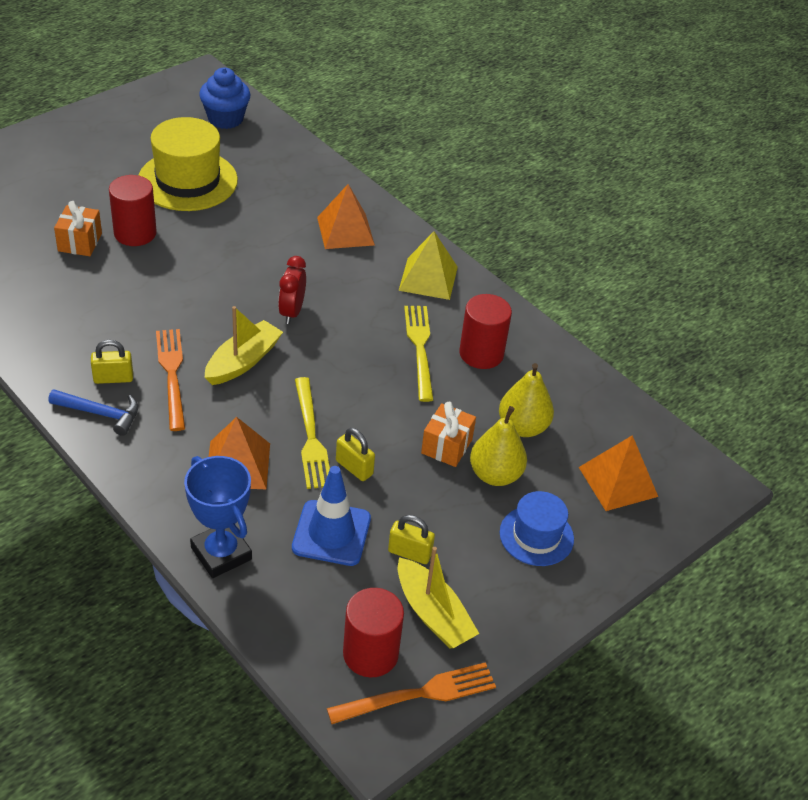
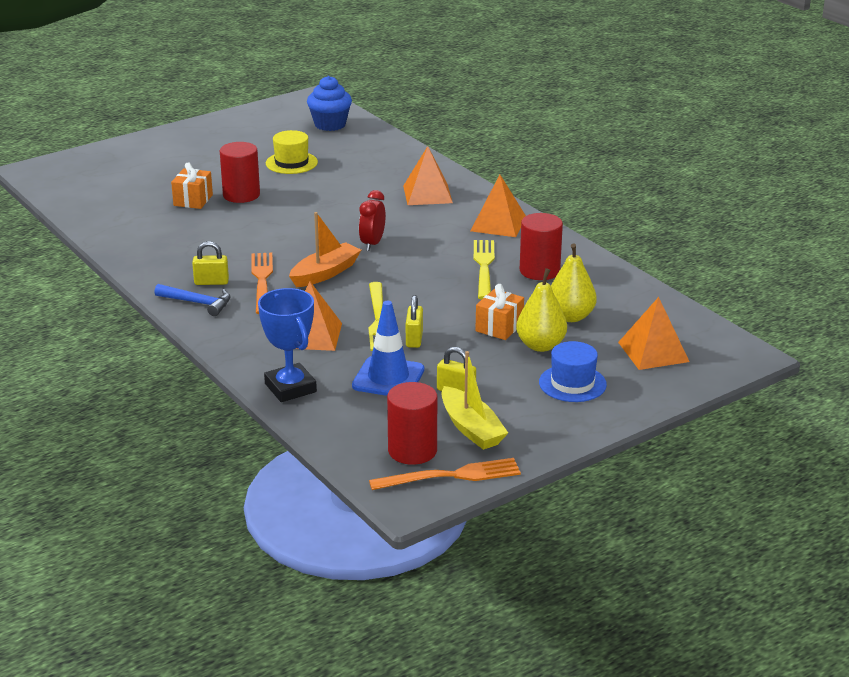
camera: 10 degrees right, 15 degrees down
(188, 180) = (291, 163): yellow hat -> yellow hat, size x0.59
(243, 361) = (325, 273): yellow boat -> orange boat
(354, 468) = (414, 339): yellow padlock -> yellow padlock turned 45 degrees clockwise
(428, 278) = (498, 224): yellow pyramid -> orange pyramid

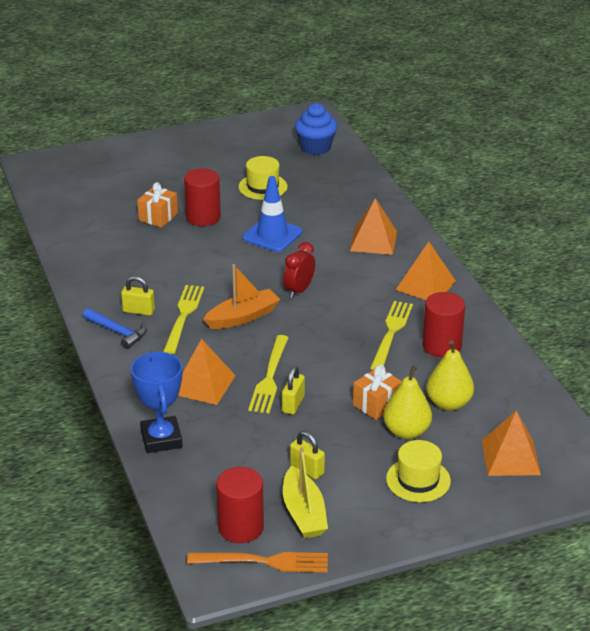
camera: 15 degrees right, 5 degrees up
(262, 280) = (183, 316): orange fork -> yellow fork
(388, 378) = (252, 443): blue traffic cone -> blue traffic cone (272, 235)
(572, 383) = (418, 480): blue hat -> yellow hat

